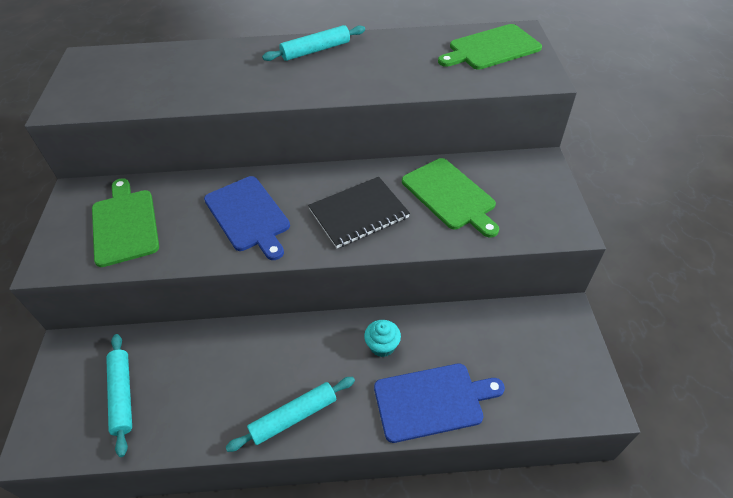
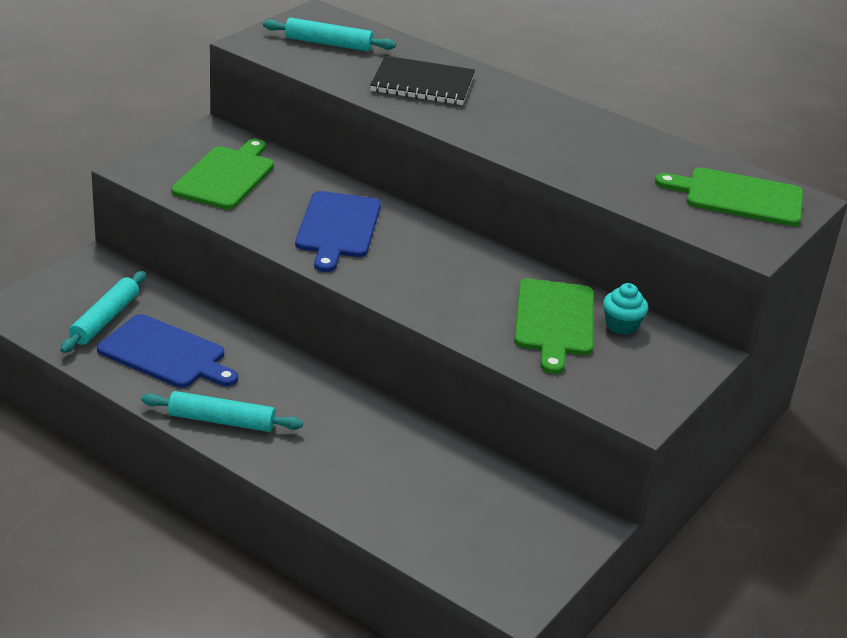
camera: 35 degrees right, 15 degrees down
(315, 50) = (543, 109): turquoise rolling pin -> turquoise rolling pin (328, 44)
(358, 213) = (441, 283): black notebook -> black notebook (422, 84)
(382, 346) = (363, 427): turquoise cupcake -> turquoise cupcake (621, 325)
(432, 401) = (355, 491): blue cutting board -> blue cutting board (165, 354)

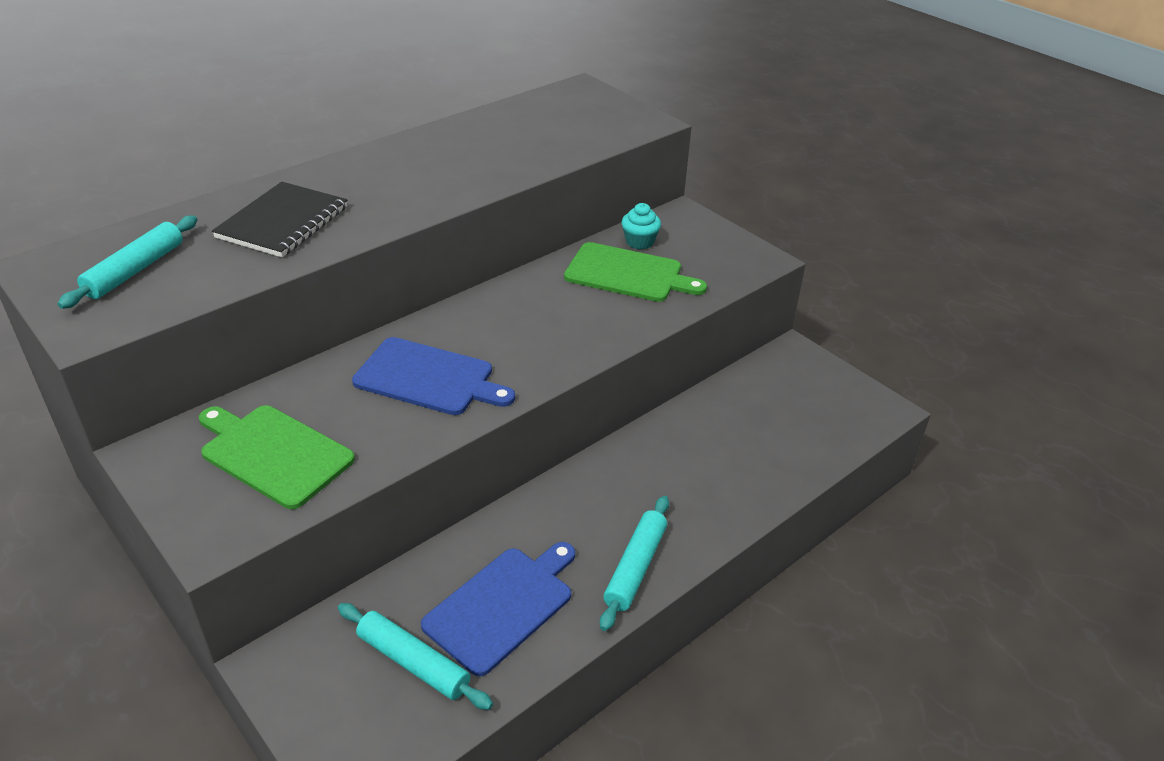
camera: 75 degrees left, 5 degrees up
(738, 197) = (570, 110): green cutting board -> none

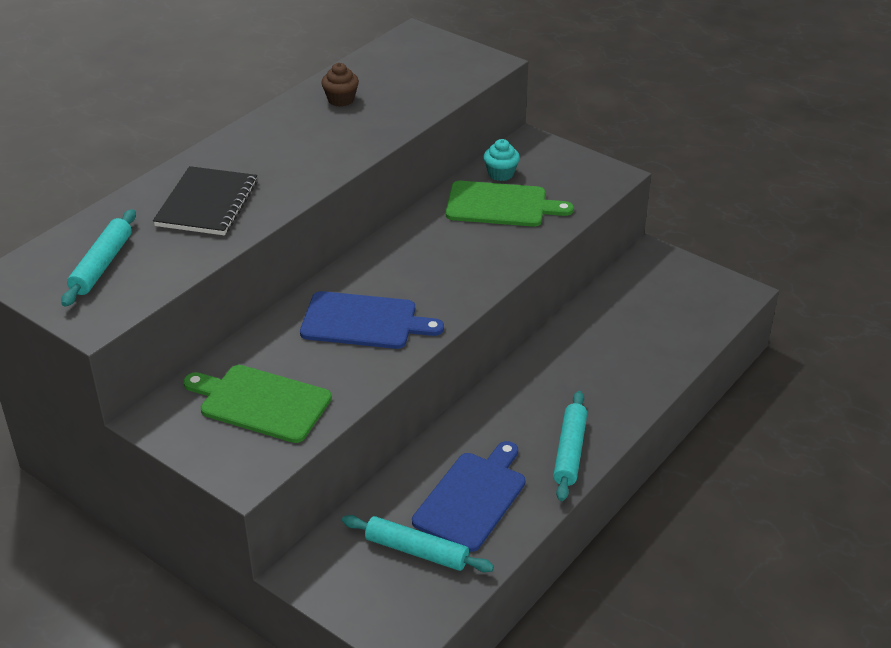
camera: 10 degrees left, 0 degrees up
(476, 138) = (341, 100): none -> brown cupcake

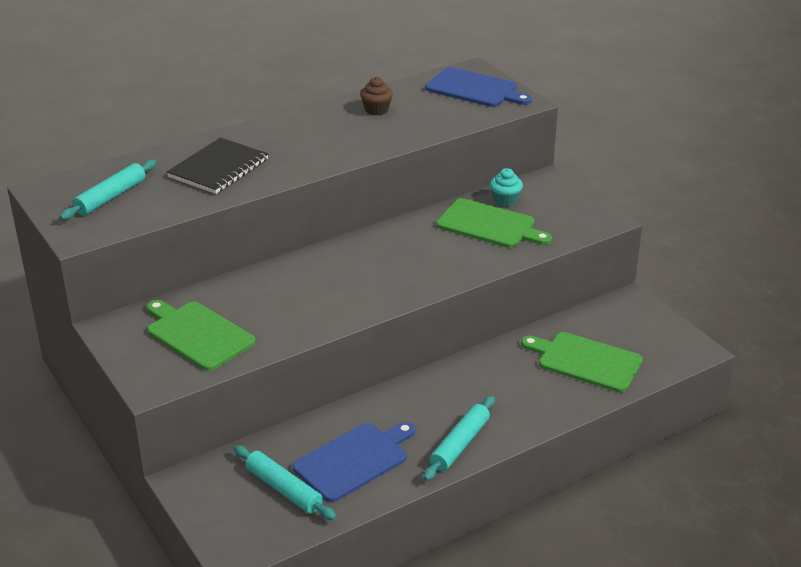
camera: 20 degrees right, 5 degrees down
(363, 321) = (317, 292): blue cutting board -> blue cutting board (474, 89)
(644, 329) = (586, 361): none -> green cutting board

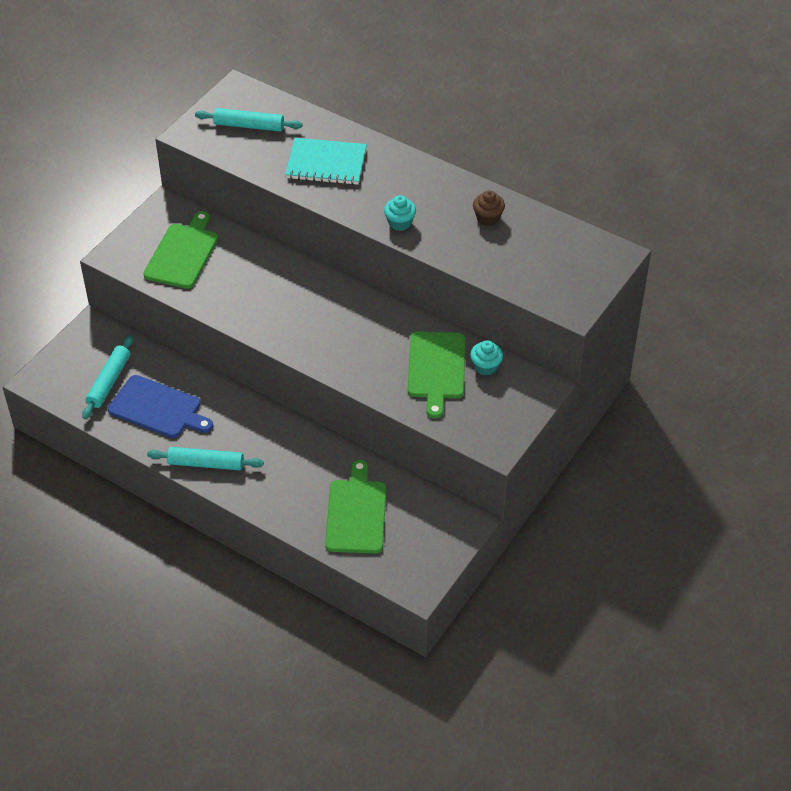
camera: 65 degrees right, 15 degrees up
(218, 168) = (326, 163): black notebook -> turquoise notebook
(342, 151) = (400, 223): none -> turquoise cupcake
(474, 89) = (576, 268): blue cutting board -> none

